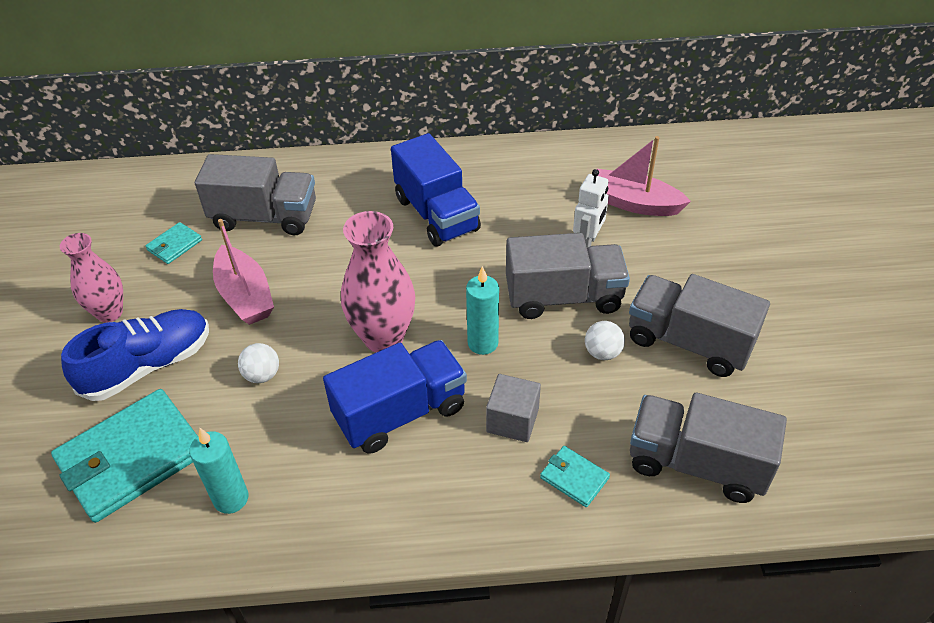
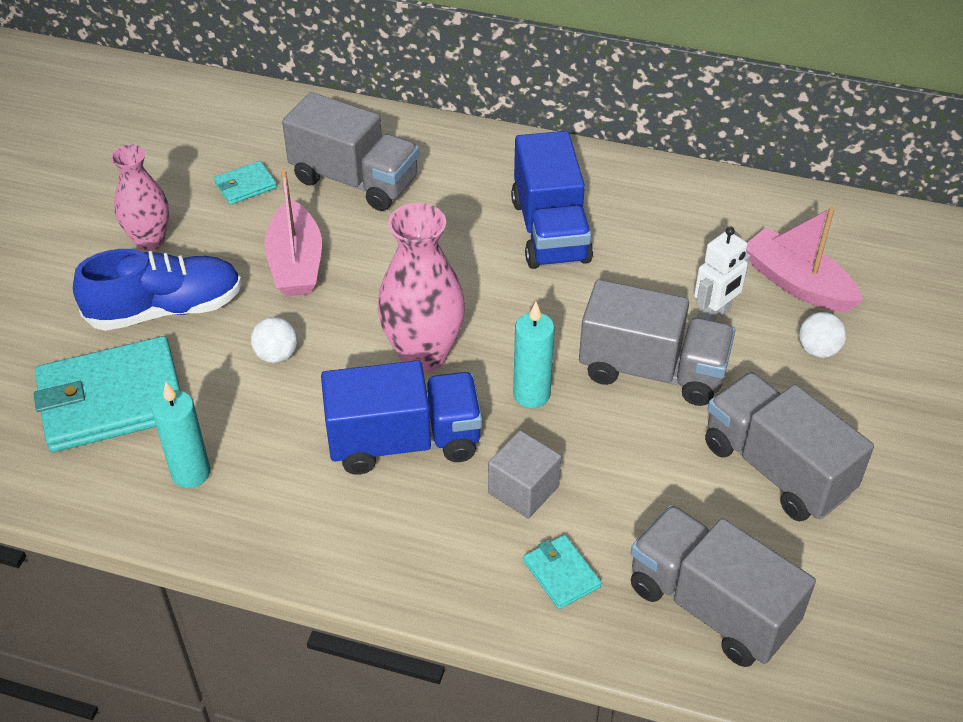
camera: 20 degrees right, 0 degrees up
(602, 352) = (665, 448): white ball -> white ball (818, 350)

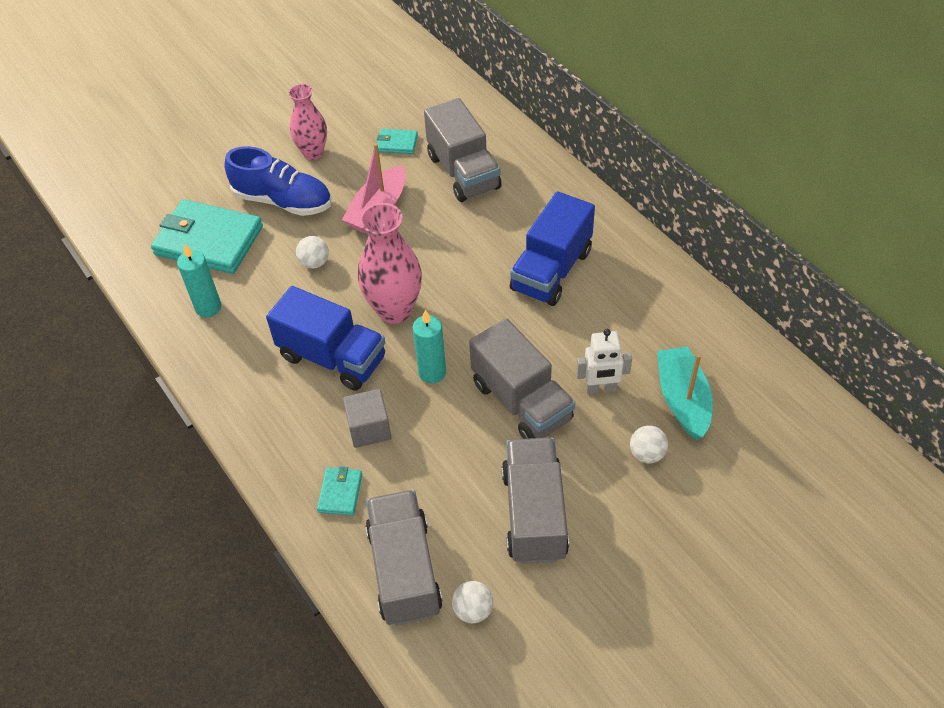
camera: 40 degrees right, 5 degrees up
(797, 283) = (682, 400): pink boat -> turquoise boat
(817, 597) = (473, 610): none -> white ball

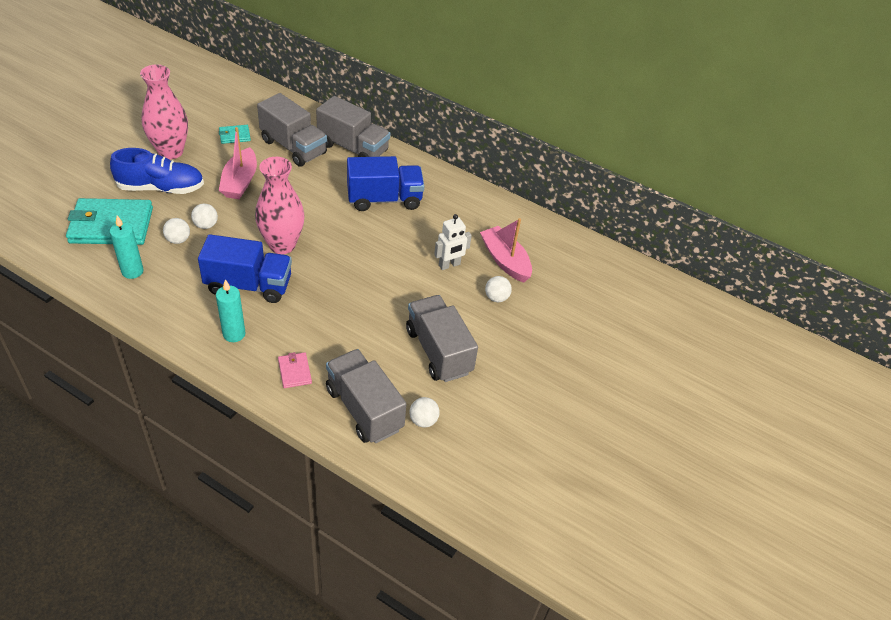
camera: 30 degrees left, 5 degrees down
(275, 276) = (178, 240): none -> white ball
(313, 153) = (170, 151): pink vase -> pink vase, size x1.50
(340, 492) = (294, 371): turquoise wallet -> pink wallet
(369, 428) = (297, 325): grey cube -> none
(432, 372) = (328, 279): turquoise candle -> turquoise candle (234, 334)
(521, 401) = (399, 284): grey truck -> grey truck (353, 148)
(551, 270) = (384, 199): blue truck -> blue truck turned 105 degrees counterclockwise
(682, 400) = (505, 260): turquoise boat -> pink boat

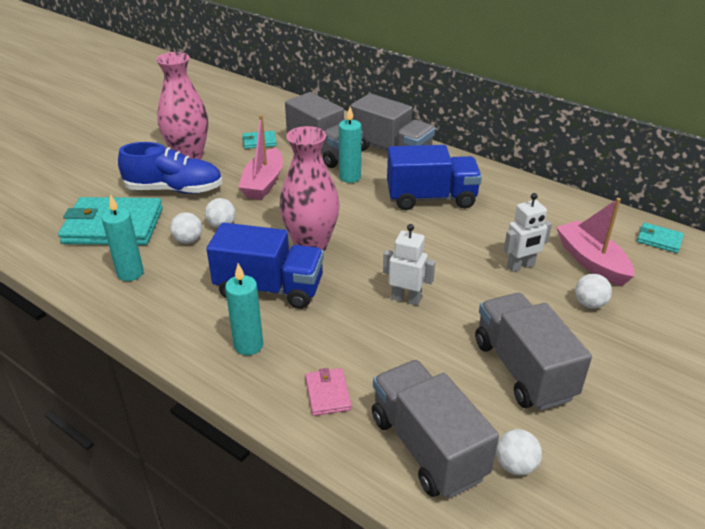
camera: 10 degrees right, 10 degrees down
(316, 176) = (350, 177): none -> turquoise candle
(357, 294) = (406, 299): none -> white robot
(561, 241) = (659, 240): none -> turquoise wallet

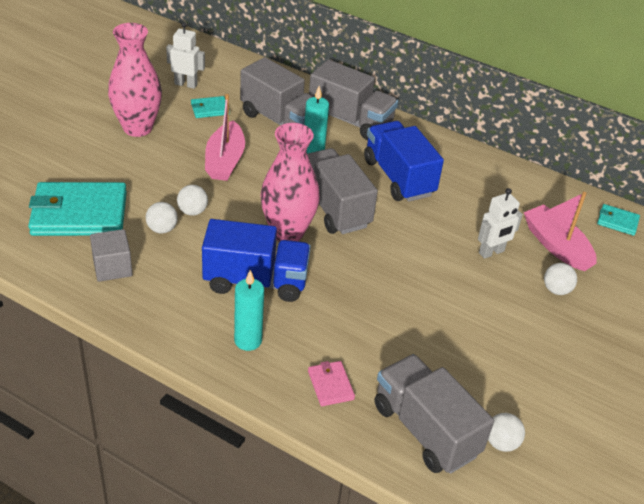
camera: 10 degrees left, 5 degrees up
(130, 273) = (112, 267): turquoise candle -> grey cube
(174, 189) = (132, 169): blue shoe -> none
(406, 299) = (388, 289): white robot -> white robot (186, 84)
(431, 198) = (398, 177): blue truck -> blue truck turned 105 degrees counterclockwise
(523, 369) = (501, 356): grey truck -> grey truck (333, 208)

